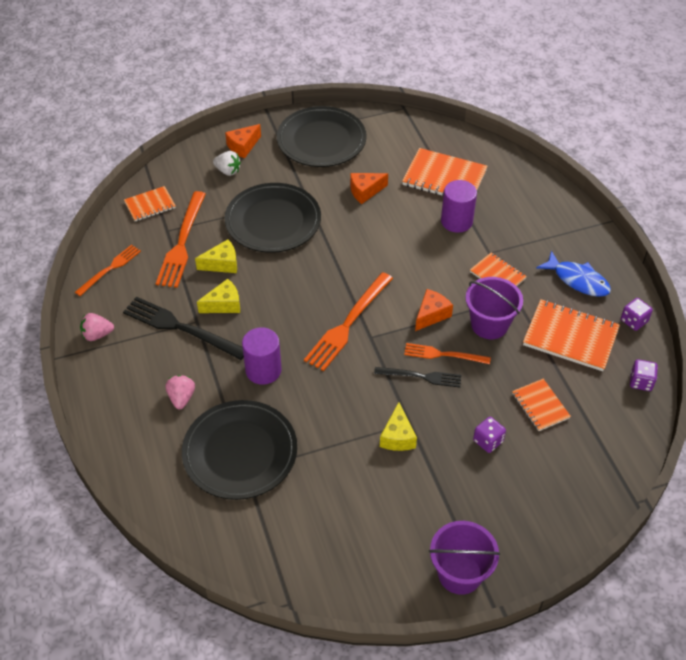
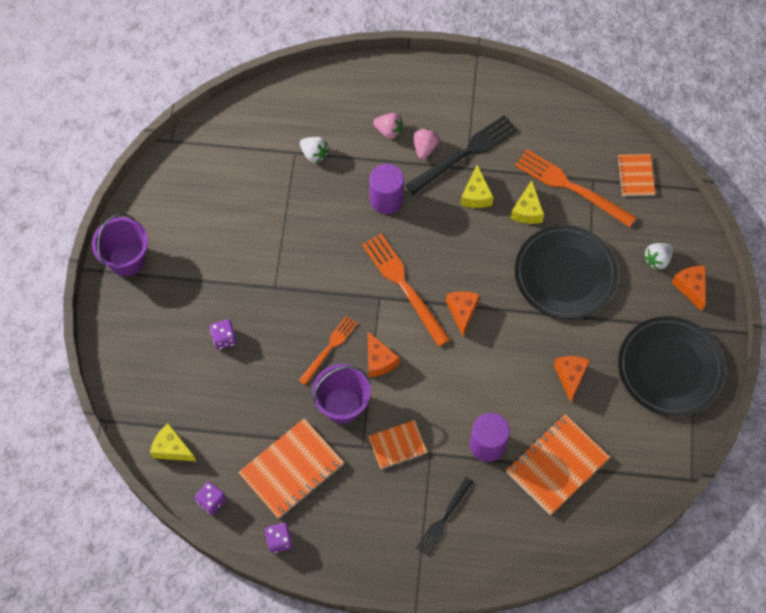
camera: 115 degrees right, 15 degrees up
(97, 335) = (488, 91): pink strawberry -> pink strawberry (424, 148)
(110, 269) = (563, 120): orange fork -> none
(240, 452) = (314, 154): black plate -> white strawberry
(349, 275) = (462, 312): none -> orange cheese
(397, 437) = (266, 272): yellow cheese -> yellow cheese (172, 448)
(421, 376) = (315, 318): black fork -> black fork (444, 518)
(540, 406) = (234, 399): orange notebook -> none
(578, 280) = (354, 518): blue fish -> none

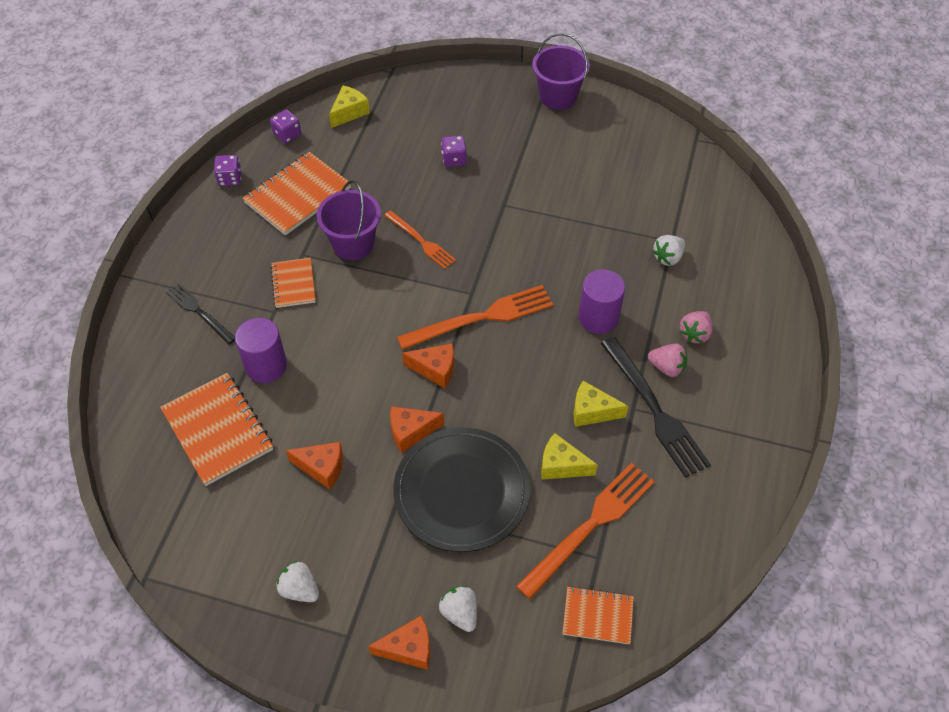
camera: 100 degrees right, 10 degrees down
(291, 469) = (298, 195): orange notebook -> orange notebook turned 75 degrees clockwise
(379, 360) = (395, 282): orange cheese -> orange cheese (411, 432)
(670, 368) = (300, 589): black plate -> white strawberry

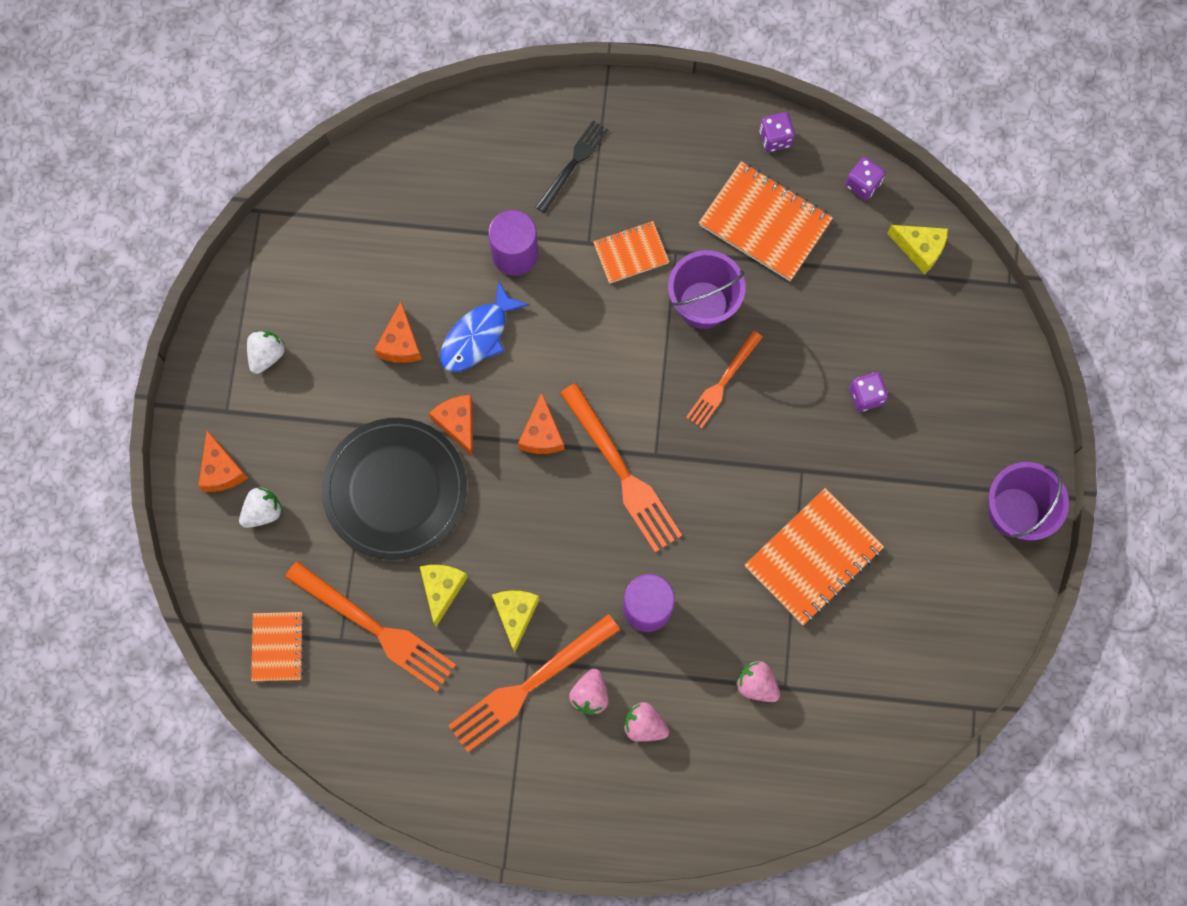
camera: 80 degrees right, 20 degrees up
(218, 430) = (428, 228): orange notebook -> orange notebook (813, 557)
(333, 405) = (478, 336): none -> blue fish
(654, 409) = (530, 684): black fork -> orange fork
(668, 257) = (756, 684): white strawberry -> pink strawberry

